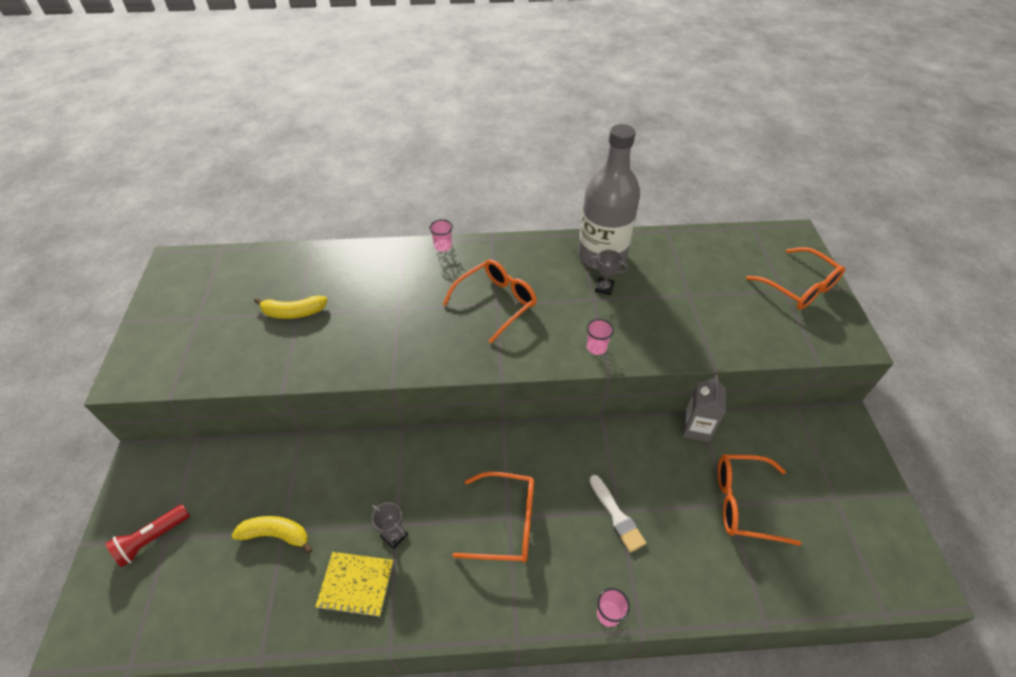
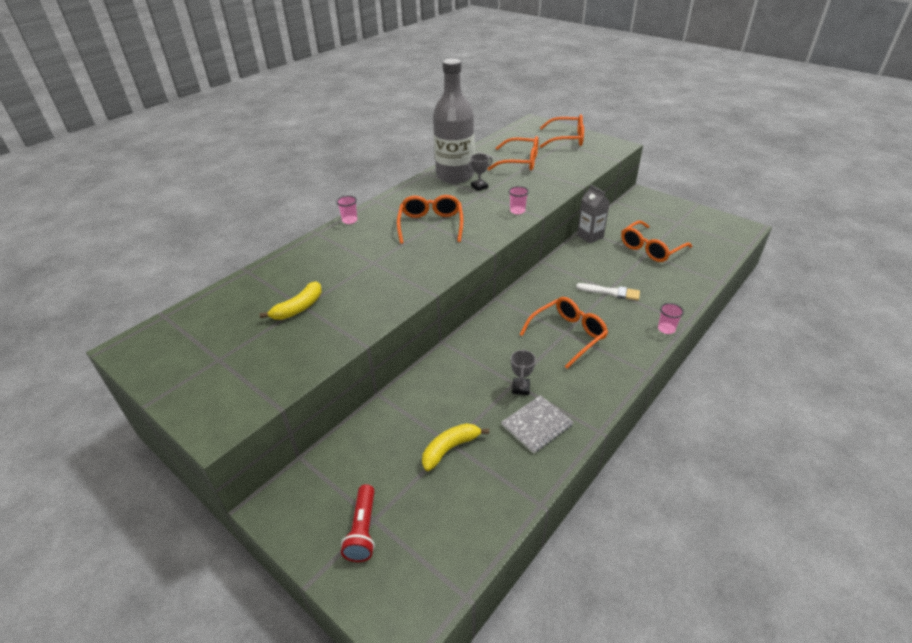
camera: 45 degrees left, 10 degrees down
(356, 584) = (537, 425): yellow notebook -> grey notebook
(394, 535) = (521, 388): grey trophy -> grey trophy turned 75 degrees counterclockwise
(693, 283) = (519, 162): none -> orange glasses

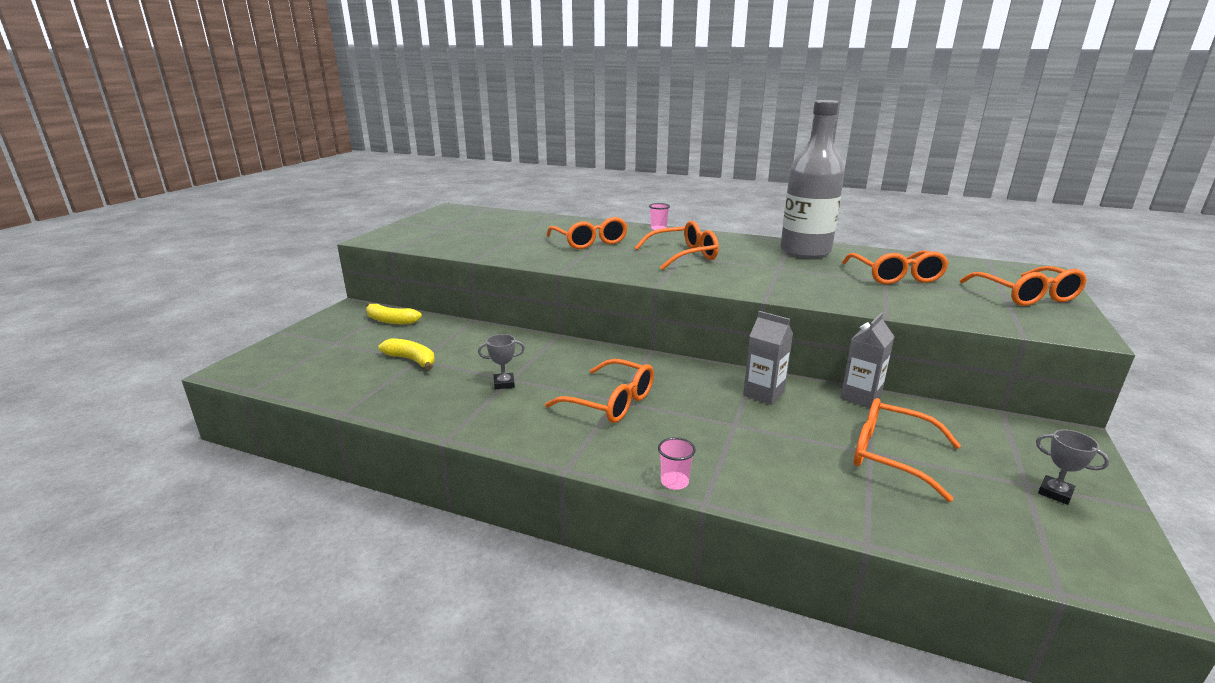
camera: 70 degrees right, 15 degrees down
(298, 308) = (513, 235): yellow banana -> yellow banana (390, 321)
(358, 263) = (589, 241): none -> orange glasses
(363, 530) = (324, 341): red flashlight -> none
(479, 187) = (794, 264): grey trophy -> grey trophy (1055, 493)
(517, 211) = (762, 287): pink cup -> none
(537, 425) = (449, 399): grey notebook -> none
(576, 268) = (763, 394): none -> grey carton
(611, 292) = (729, 426): white brush -> none

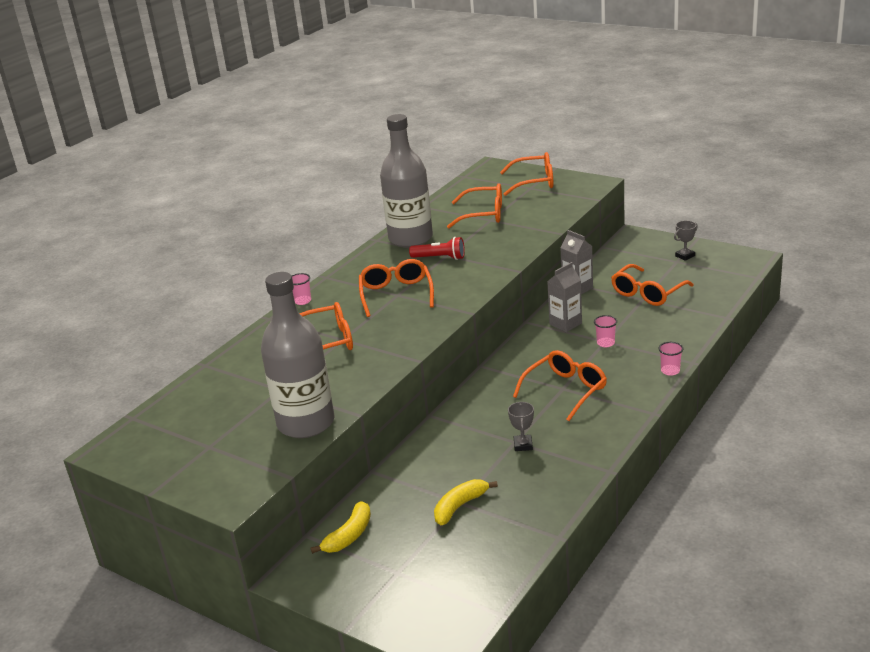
camera: 75 degrees left, 5 degrees up
(464, 247) = (306, 423): none -> grey bottle
(729, 425) = (605, 343): none -> pink cup
(770, 265) = (440, 258): none -> red flashlight

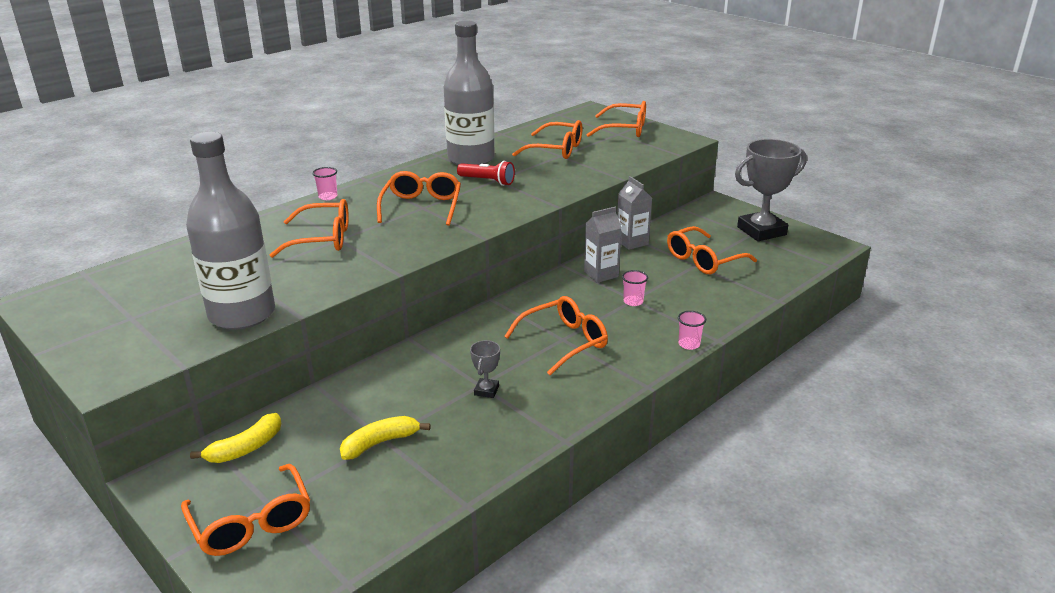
camera: 10 degrees right, 0 degrees up
(394, 589) = (251, 522): none -> orange glasses
(685, 256) = (761, 231): grey trophy -> grey trophy, size x2.30

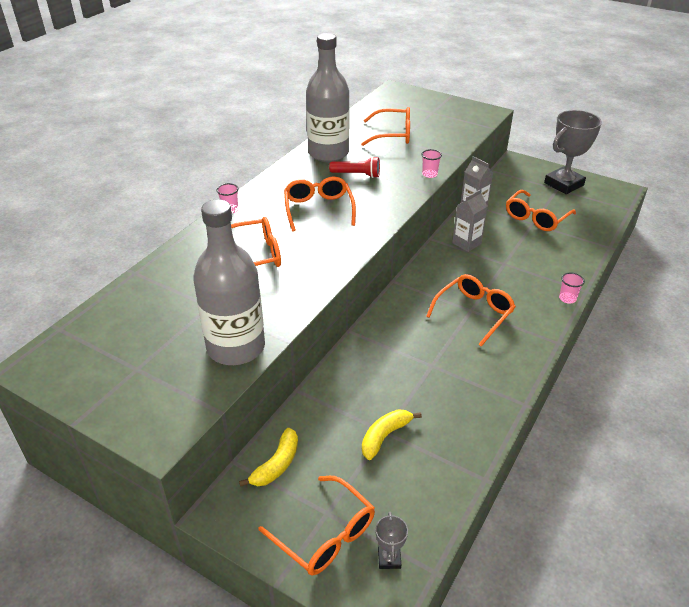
camera: 15 degrees left, 10 degrees up
(486, 390) = (440, 370): grey trophy -> grey trophy (389, 558)
(624, 129) = (434, 107): orange glasses -> none
(633, 301) = (505, 265): pink cup -> pink cup (429, 174)

